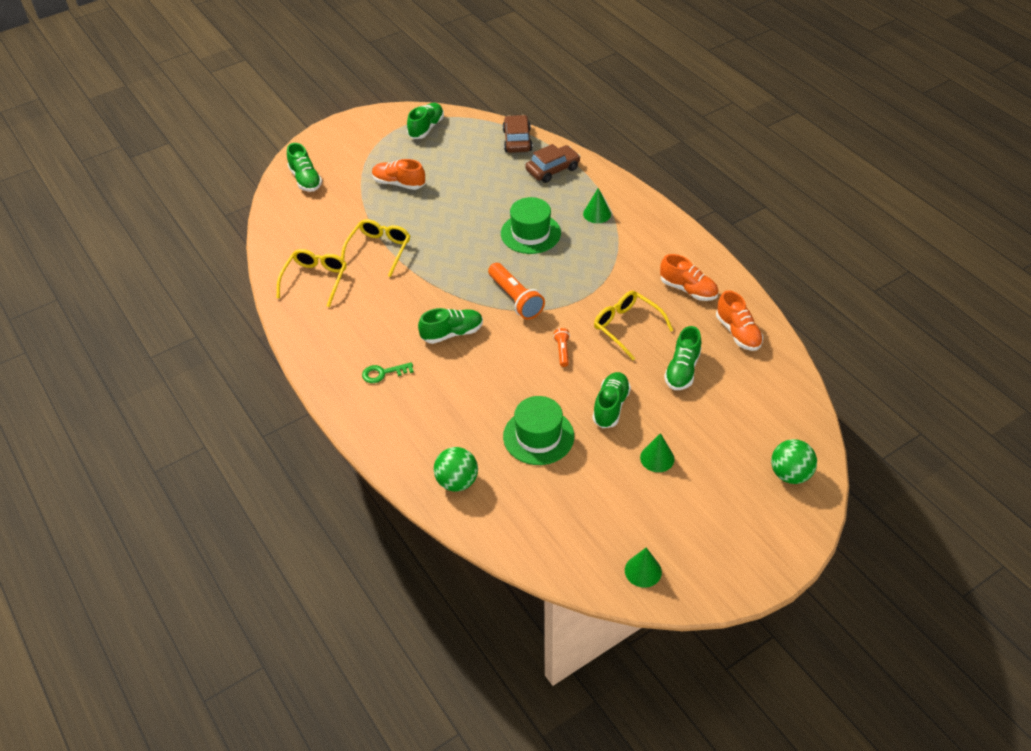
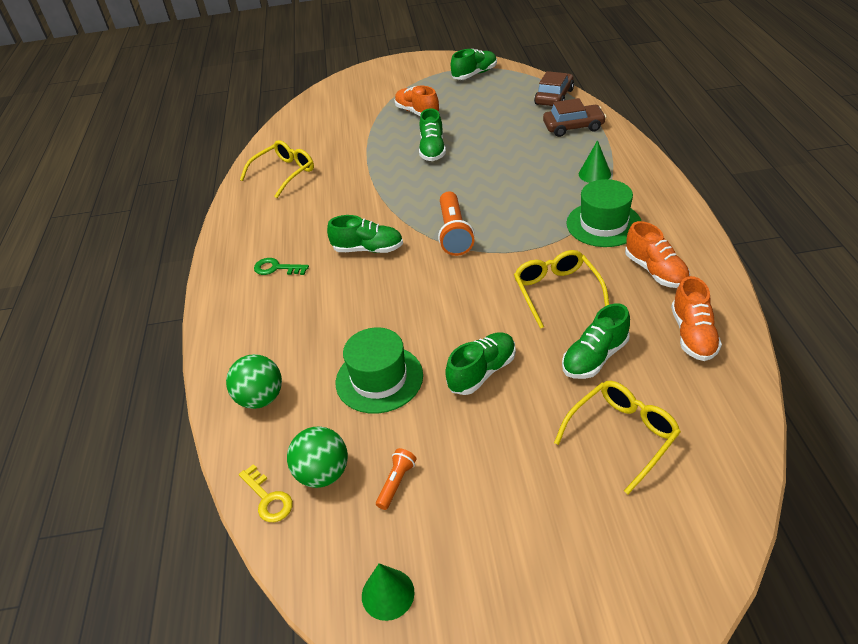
camera: 30 degrees right, 5 degrees down
(305, 179) = (341, 95): green shoe -> green shoe (432, 150)
(379, 250) = (358, 161): yellow glasses -> yellow glasses (622, 435)
(519, 547) = (268, 498): none -> yellow key
(530, 233) = (512, 177): green hat -> green hat (603, 224)
(562, 351) = (467, 297): orange flashlight -> orange flashlight (396, 483)
(657, 458) = (499, 452): green cone -> none
(790, 474) = (670, 540): green ball -> green ball (323, 473)

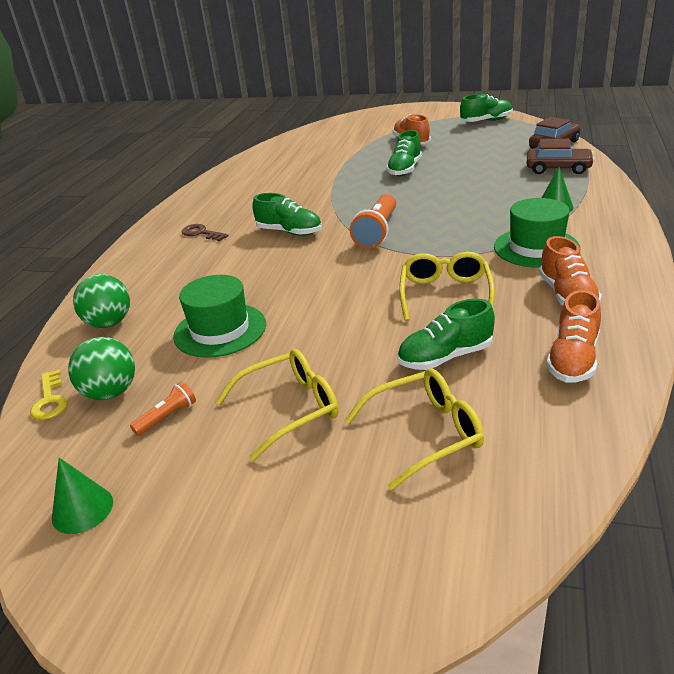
camera: 20 degrees right, 10 degrees down
(277, 268) = (201, 233): green key -> brown key
(284, 173) = (262, 170): yellow glasses -> yellow glasses (289, 409)
(482, 372) = (319, 345): green shoe -> none

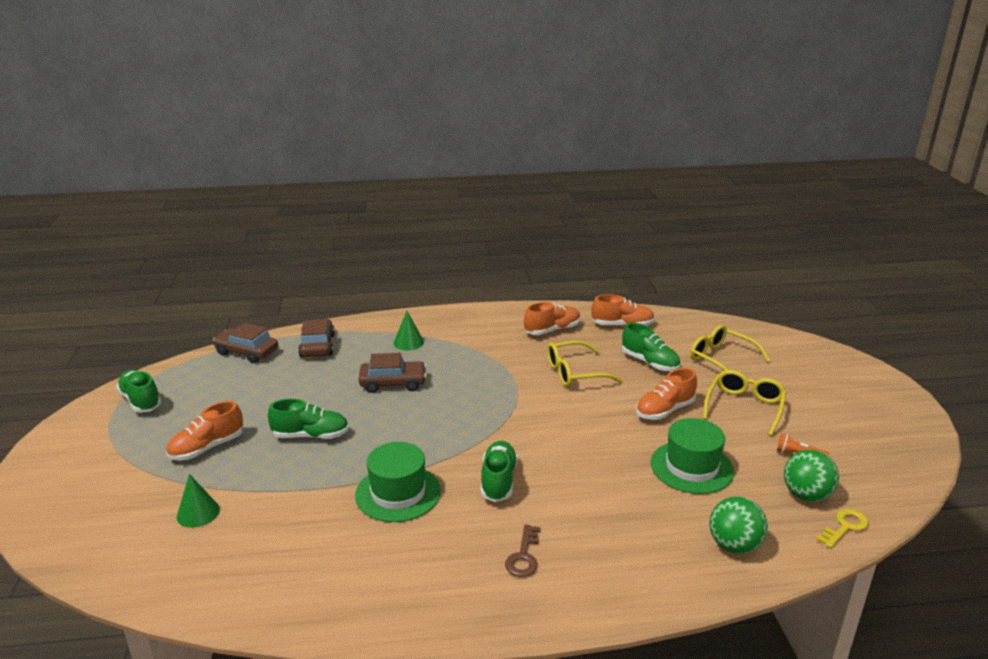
camera: 115 degrees left, 5 degrees down
(82, 509) = (891, 457): green cone -> green cone (198, 513)
(289, 409) = (744, 407): yellow glasses -> yellow glasses turned 75 degrees clockwise
(327, 339) = (664, 410): none -> orange shoe
(377, 232) = (482, 423): orange flashlight -> none
(470, 198) = (393, 383): none -> brown car
(536, 247) = (487, 345): green hat -> green hat (398, 493)

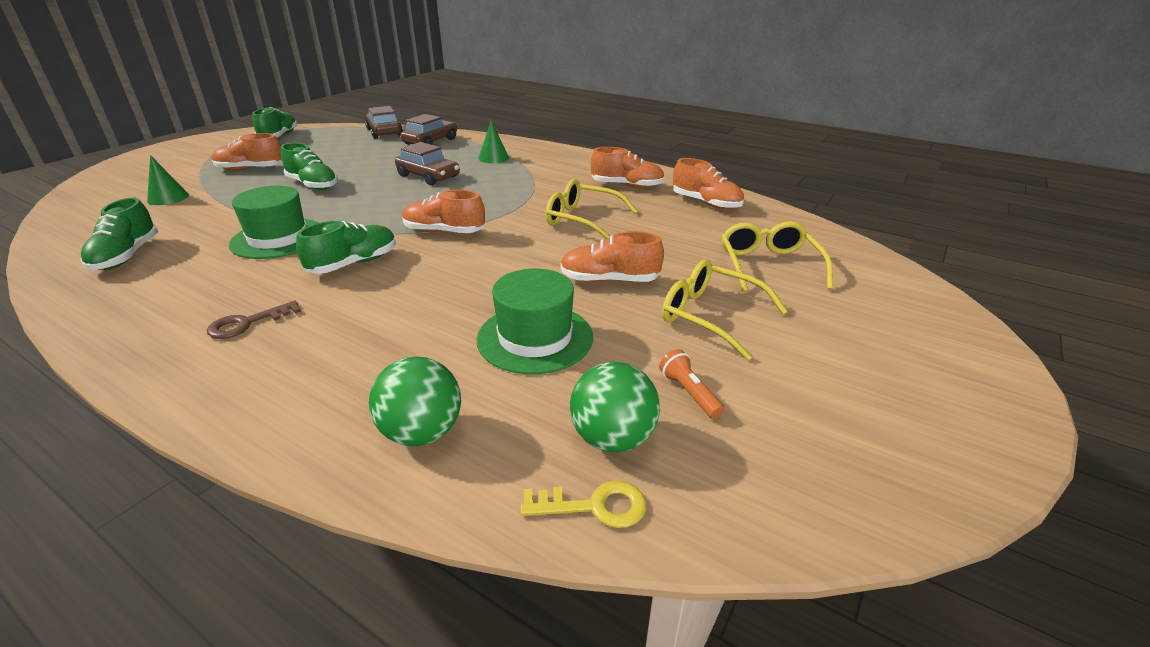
camera: 40 degrees right, 5 degrees up
(506, 426) = (444, 232): none -> orange shoe
(649, 362) = (675, 239): green shoe -> green shoe (126, 256)
(744, 407) = (710, 316): yellow glasses -> yellow glasses turned 120 degrees counterclockwise

